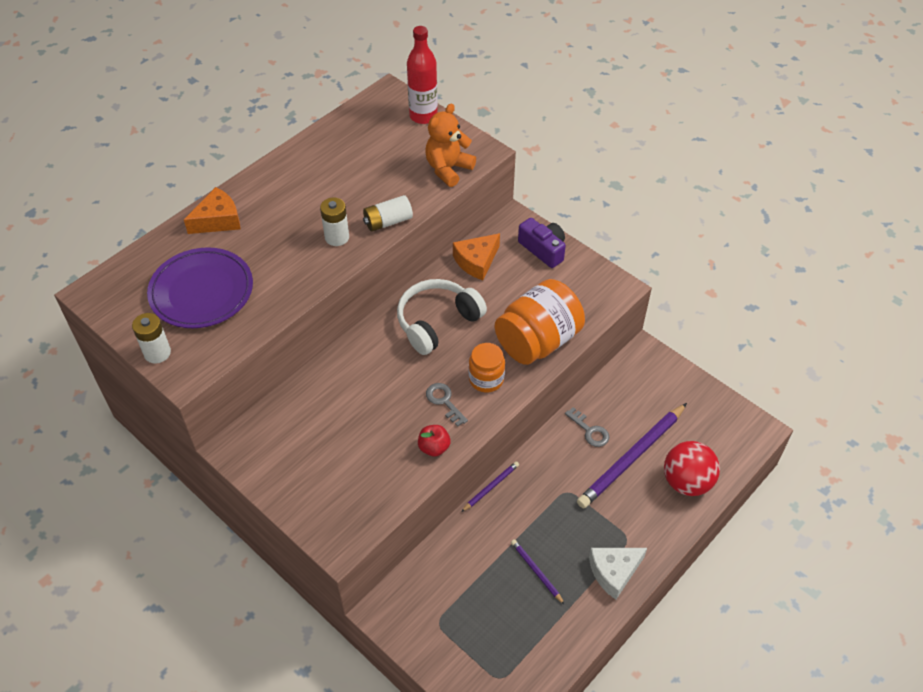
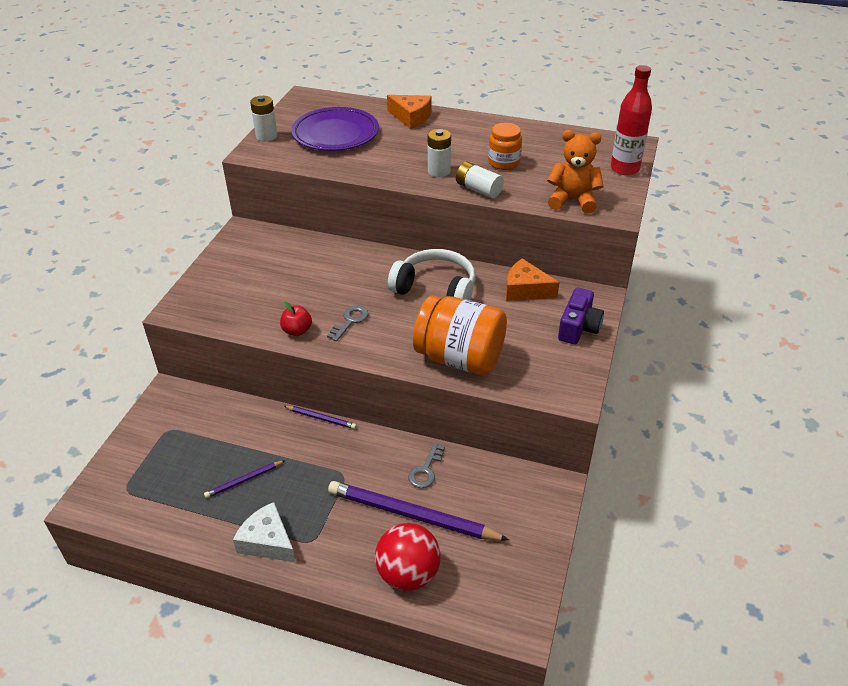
camera: 65 degrees right, 10 degrees down
(486, 379) = (391, 338): orange jar -> orange jar (504, 162)
(536, 572) = (244, 480): purple pencil -> purple pencil turned 150 degrees counterclockwise

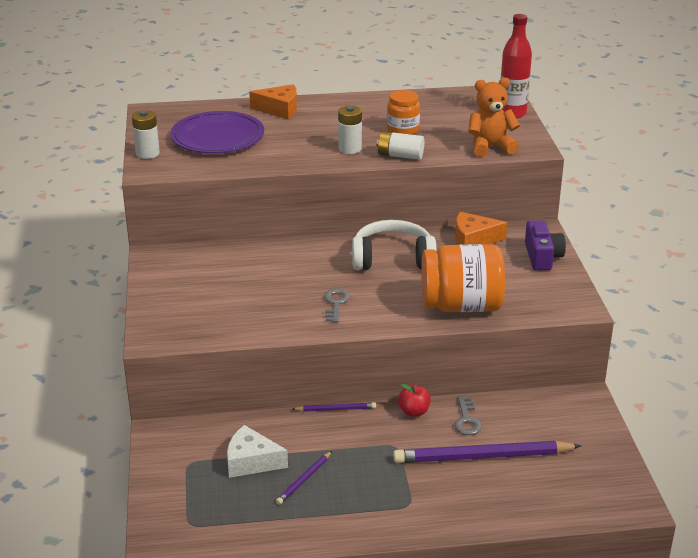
camera: 25 degrees left, 10 degrees down
(267, 541) = (369, 518): white cheese -> white cheese (251, 461)
(297, 331) = (292, 324): red apple -> red apple (414, 412)
(408, 574) = (514, 500): red ball -> none

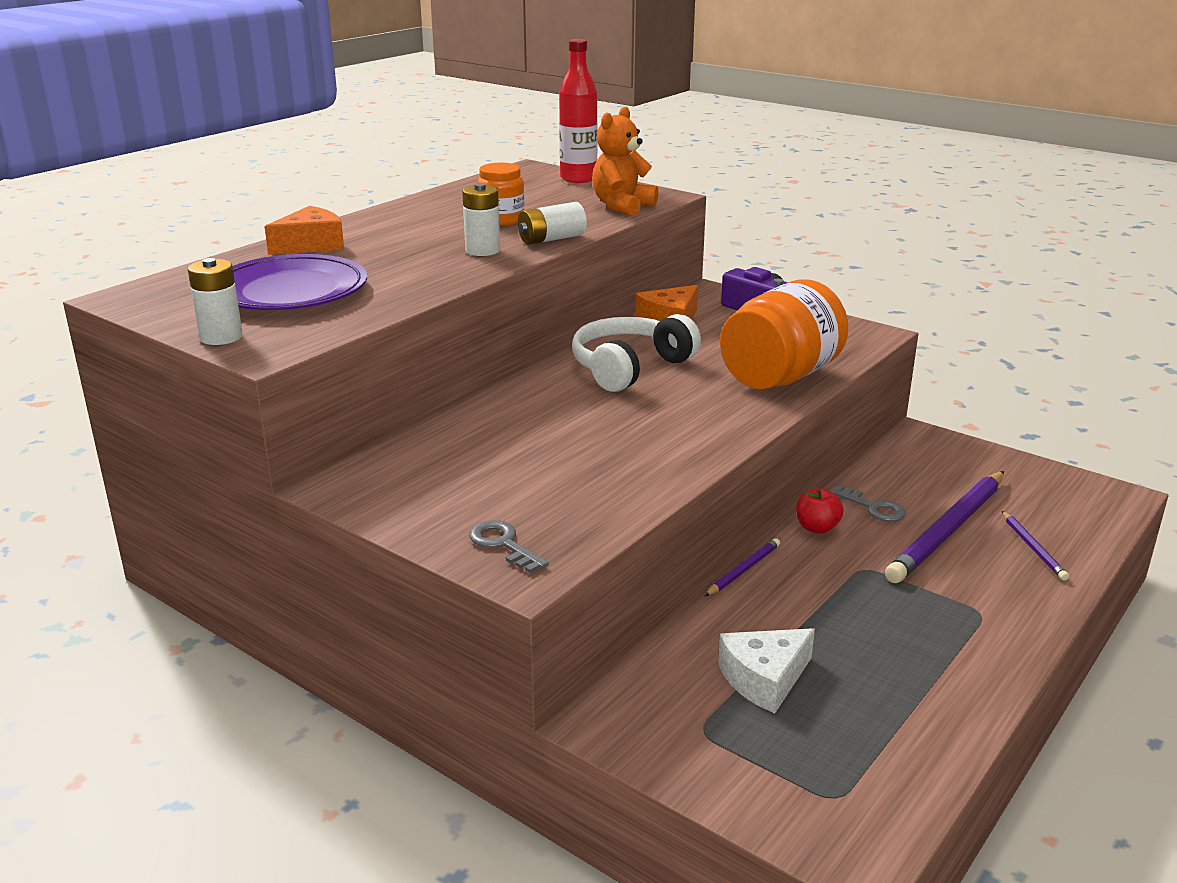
camera: 45 degrees left, 5 degrees down
(304, 479) = (850, 658): purple pencil -> purple pencil (1032, 548)
(335, 303) = (661, 431): grey key -> grey key (503, 544)

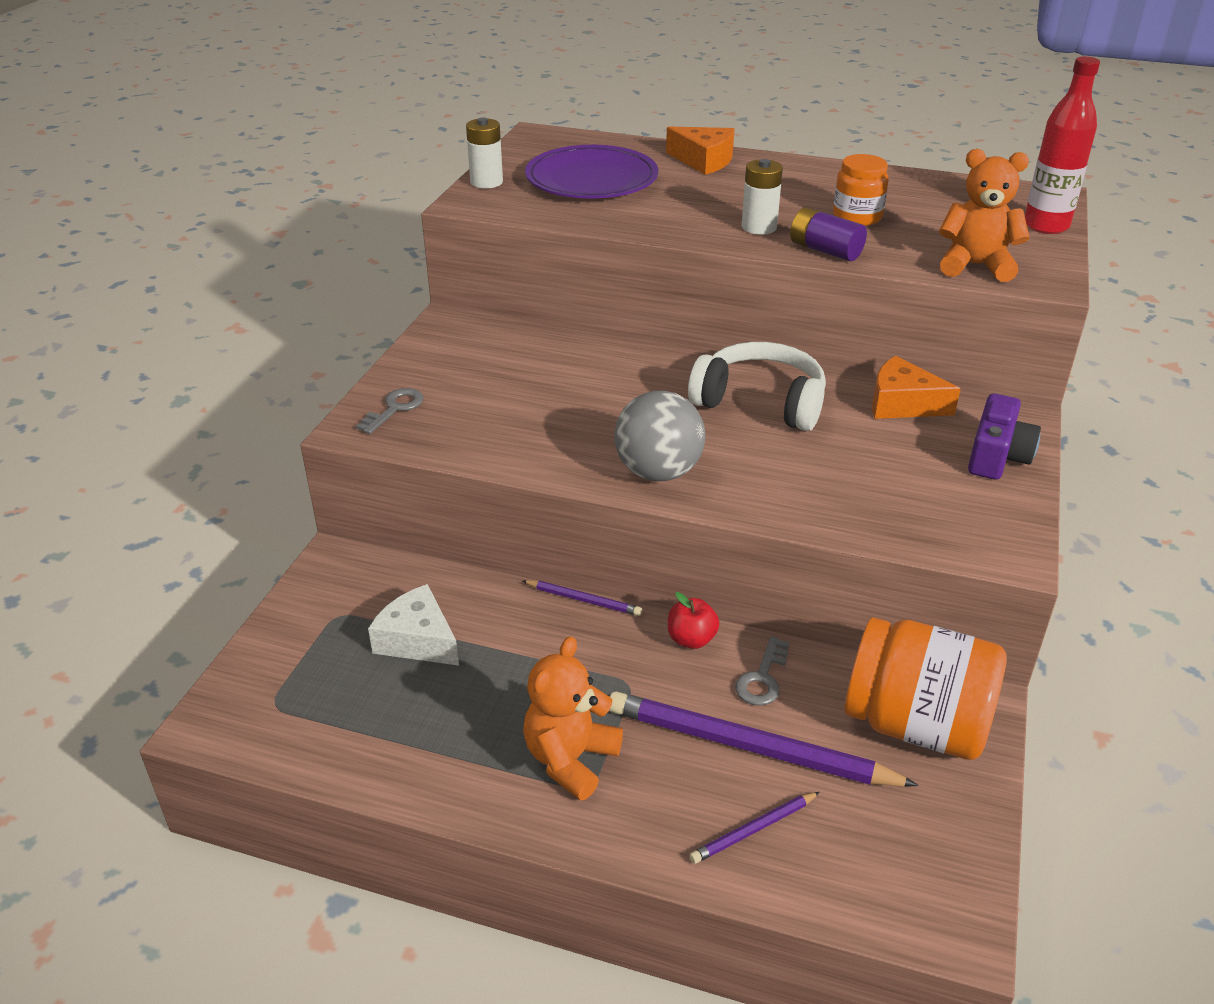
camera: 70 degrees right, 10 degrees up
(551, 239) = (825, 250): white battery -> purple battery
(711, 427) = (658, 472): none -> grey ball
(780, 377) = (815, 498): orange jar -> orange jar (916, 725)
(949, 616) = (570, 759): none -> orange teddy bear

